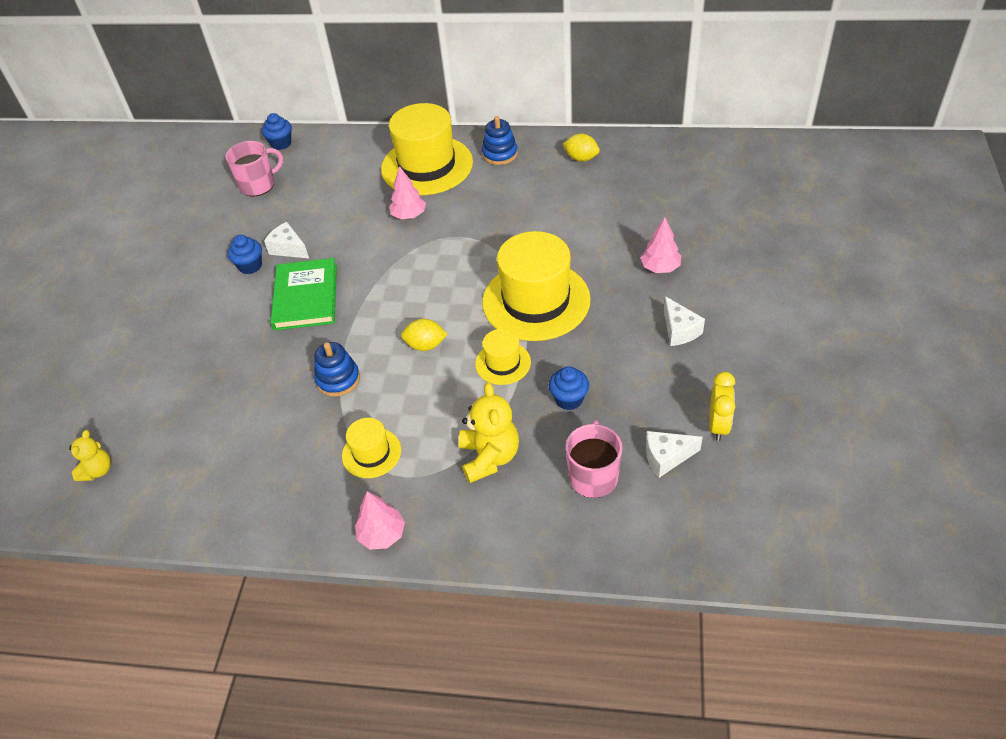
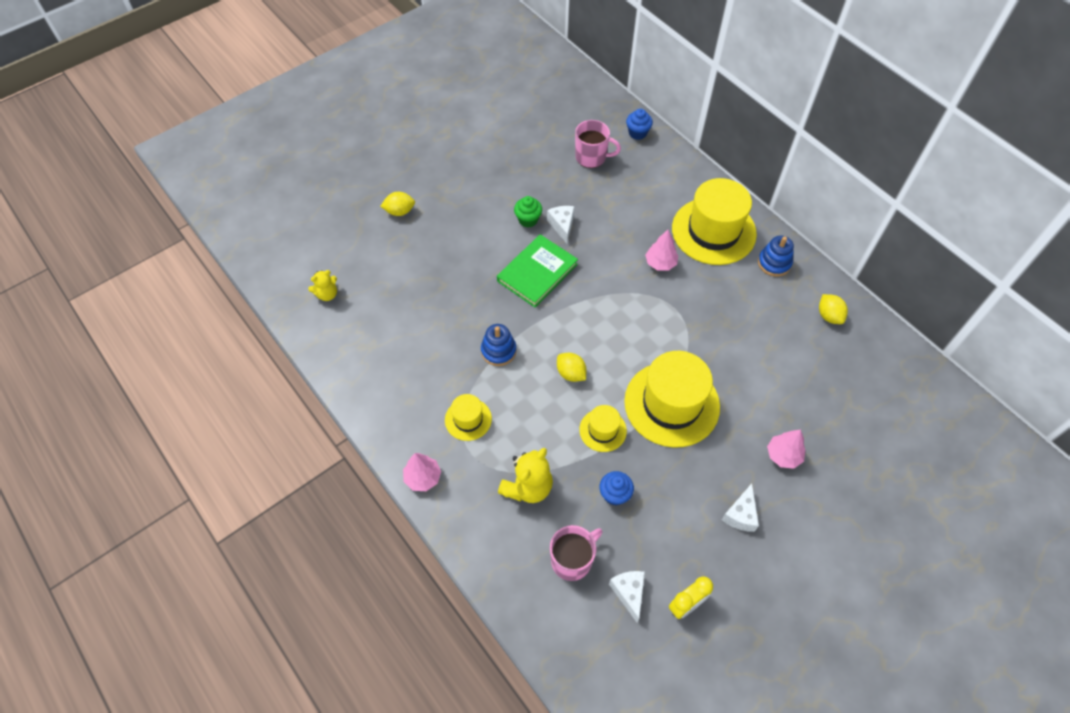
camera: 40 degrees right, 10 degrees up
(104, 348) = (399, 211): none -> yellow lemon
(250, 266) = (528, 220): blue cupcake -> green cupcake
(666, 457) = (629, 593): white cheese -> white cheese turned 45 degrees clockwise

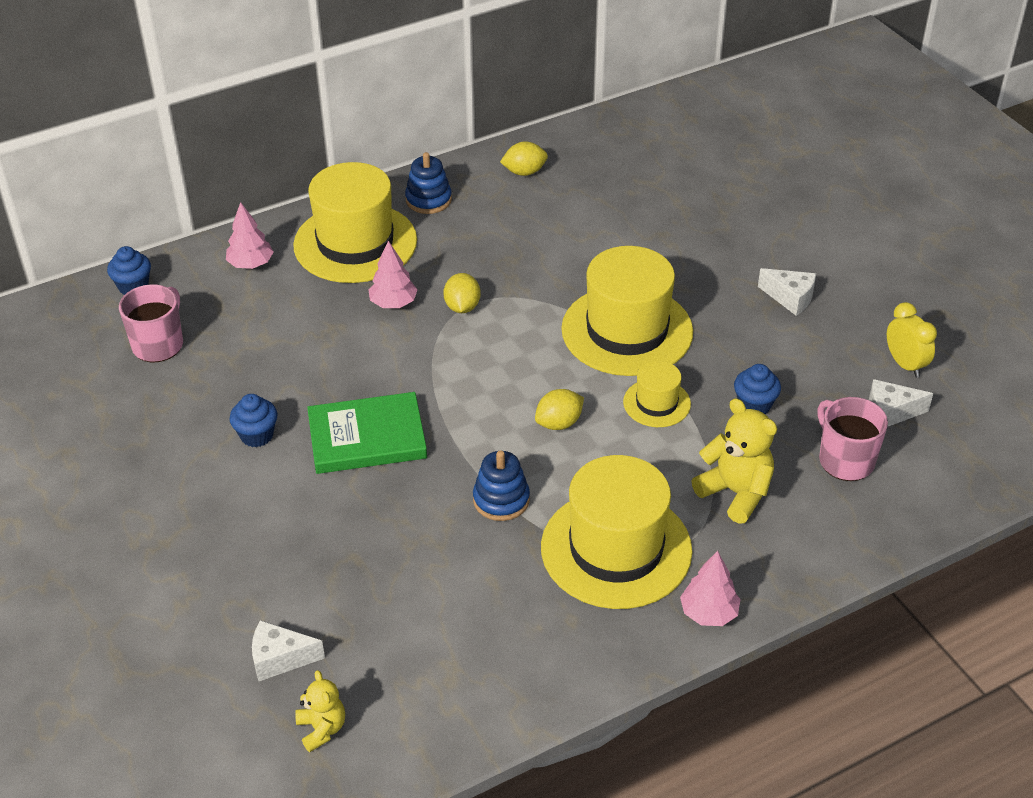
camera: 80 degrees left, 15 degrees down
(399, 211) = (168, 606): yellow lemon -> yellow lemon (462, 307)
(468, 419) = (616, 549): yellow hat -> yellow hat, size x2.04
(528, 220) = (257, 435): green cupcake -> blue cupcake
(537, 273) = (367, 437): green book -> green book turned 60 degrees counterclockwise
(562, 225) = (284, 397): white cheese -> white cheese (280, 659)
(783, 455) = (715, 248): pink tree -> pink tree (251, 264)

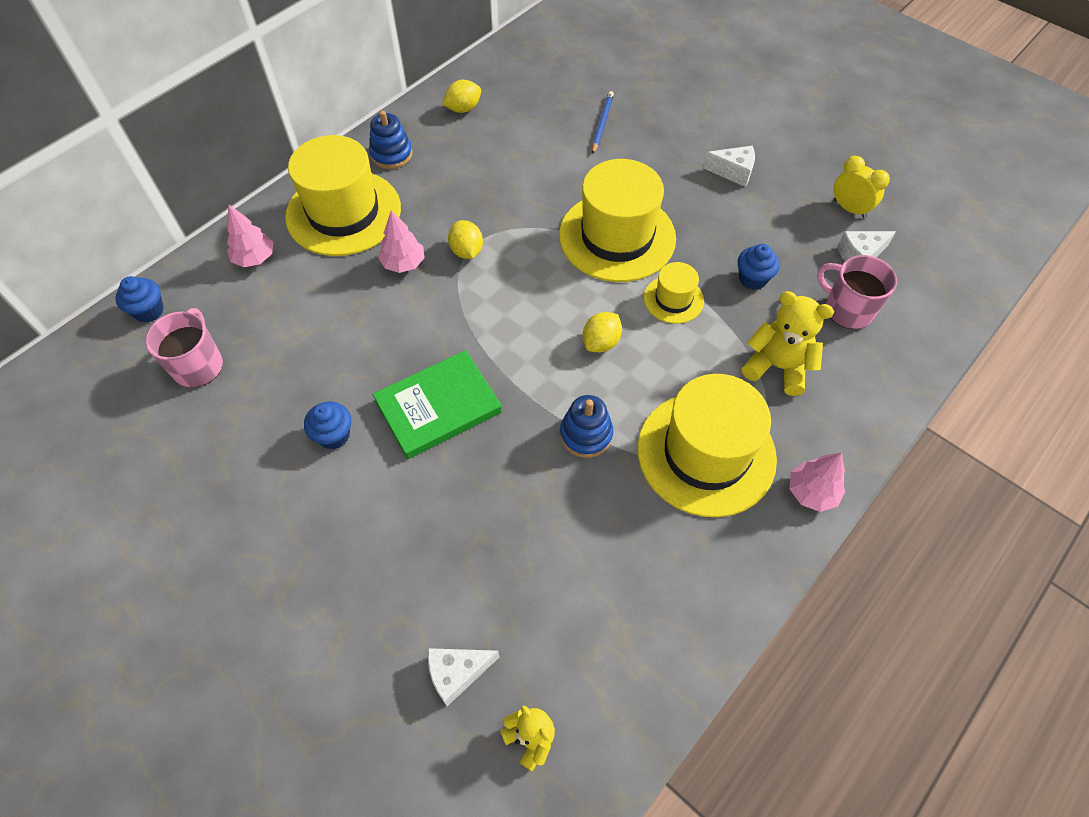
camera: 20 degrees left, 15 degrees up
(667, 218) = (602, 124): none -> blue pencil

